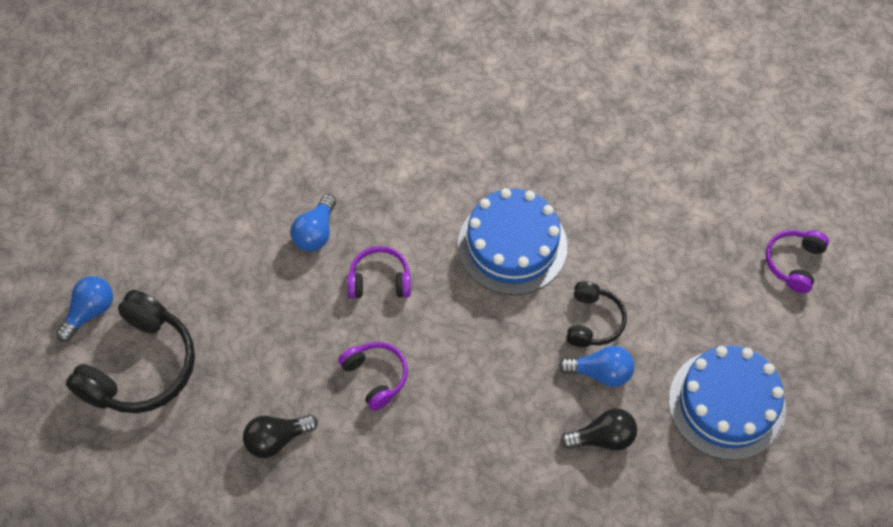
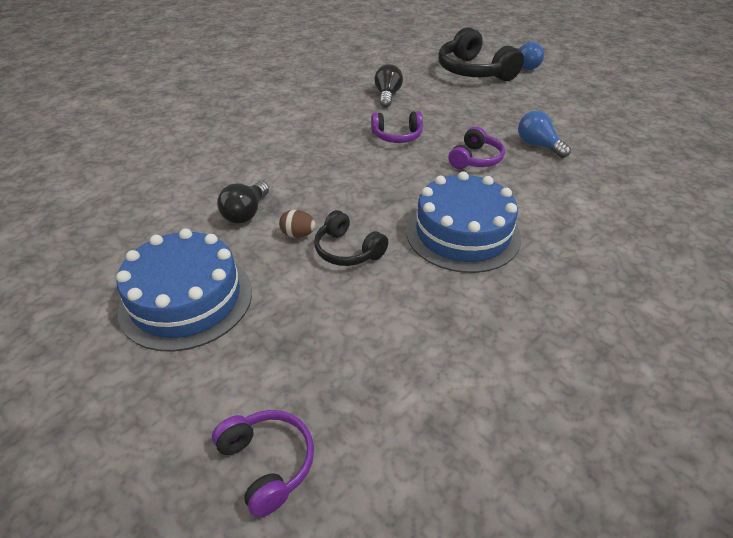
camera: 120 degrees right, 20 degrees down
(600, 372) = (298, 234): blue light bulb -> brown egg

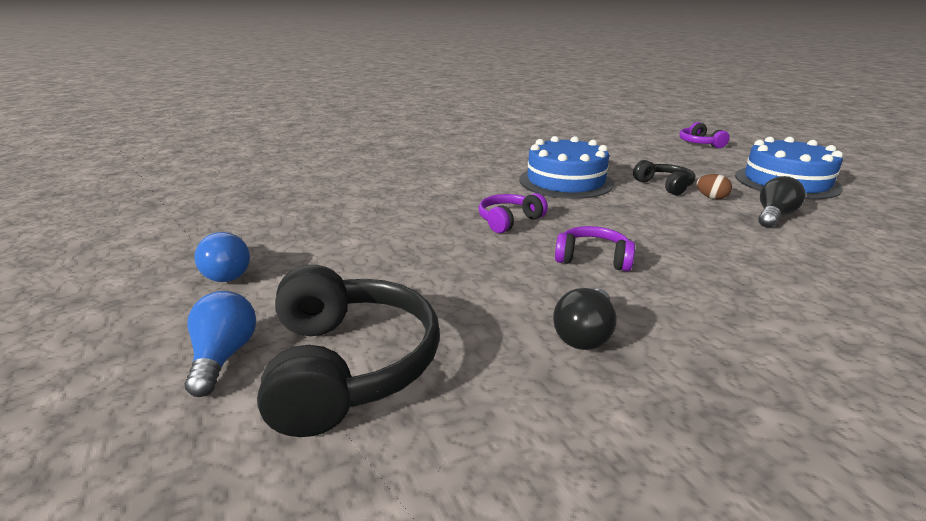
camera: 160 degrees left, 15 degrees down
(538, 145) = (423, 221): blue light bulb -> blue light bulb (229, 272)

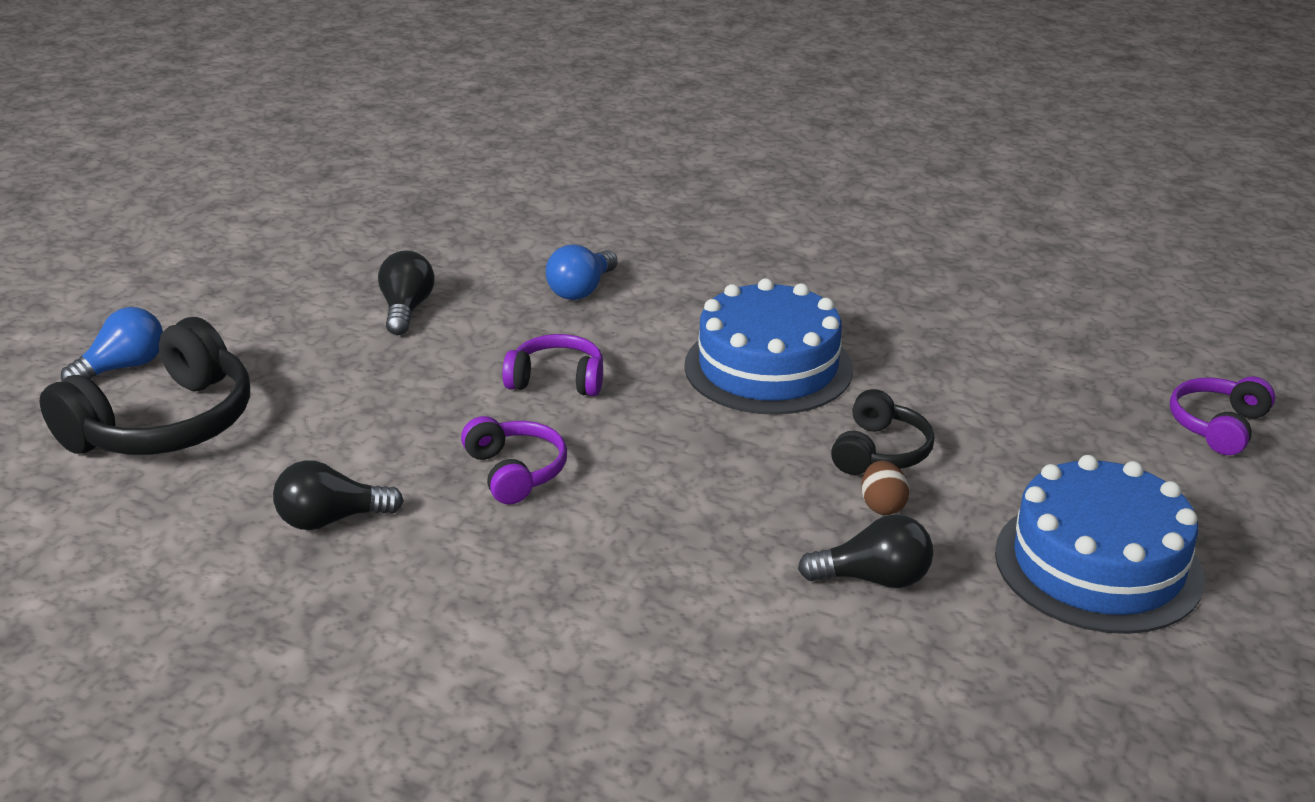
camera: 50 degrees right, 5 degrees up
(229, 272) = (243, 293): blue light bulb -> blue light bulb (581, 290)
(362, 232) = (406, 310): none -> black light bulb

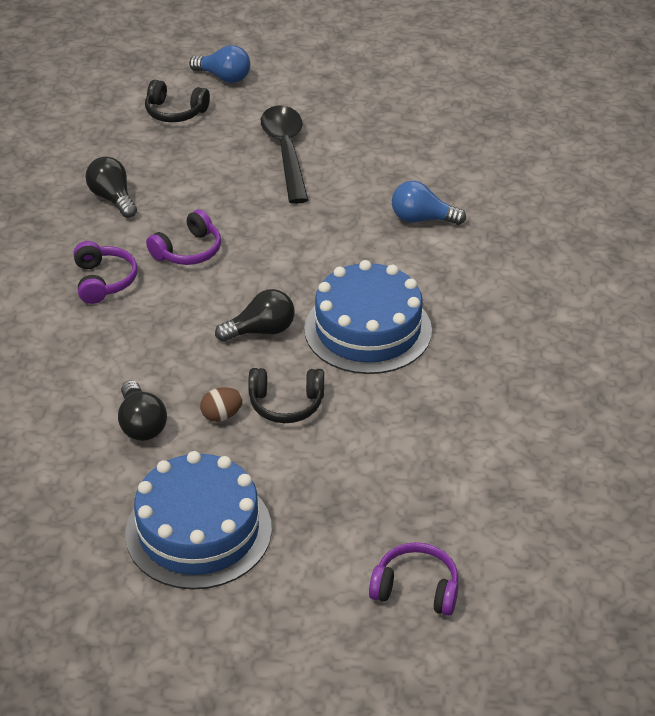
camera: 70 degrees right, 10 degrees up
(164, 424) = (175, 112): black headphones -> black headphones, size x0.55
(357, 353) = (286, 152): none -> black spoon
(406, 310) = (349, 154): black light bulb -> black light bulb (261, 331)
(557, 380) = (298, 239): purple headphones -> purple headphones (104, 281)

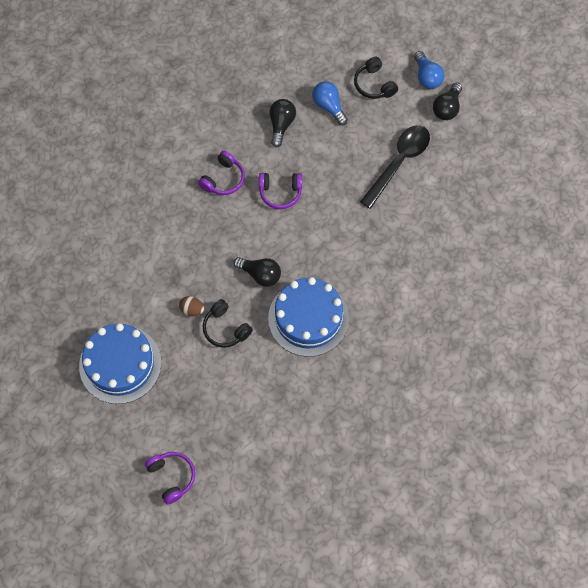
camera: 45 degrees right, 25 degrees up
(141, 424) = (155, 283): black light bulb -> black light bulb (447, 108)
(422, 219) = (414, 270): blue light bulb -> blue light bulb (329, 106)

